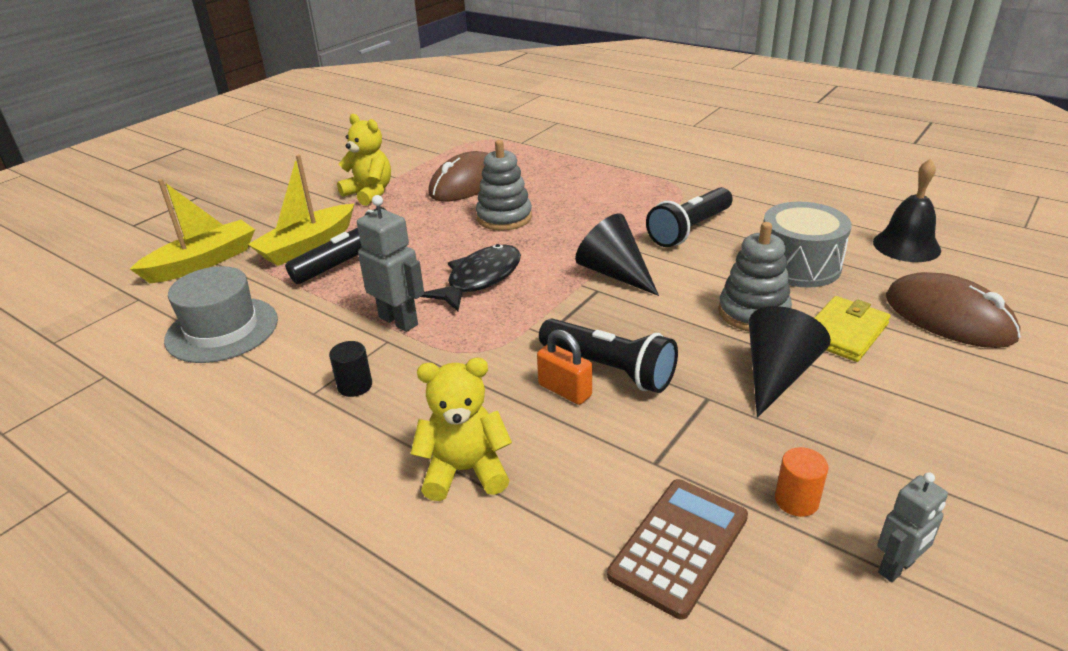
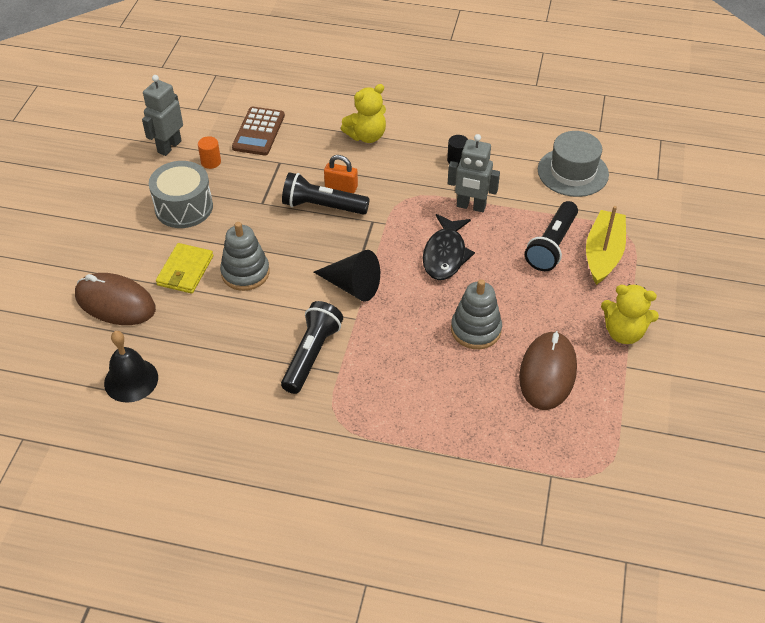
camera: 155 degrees right, 15 degrees up
(203, 262) = (659, 217): yellow boat -> none
(776, 375) = (225, 227): black cone -> none
(799, 265) = (217, 331): grey drum -> grey drum (184, 207)
(897, 568) = (169, 146): grey robot -> grey robot, size x1.56

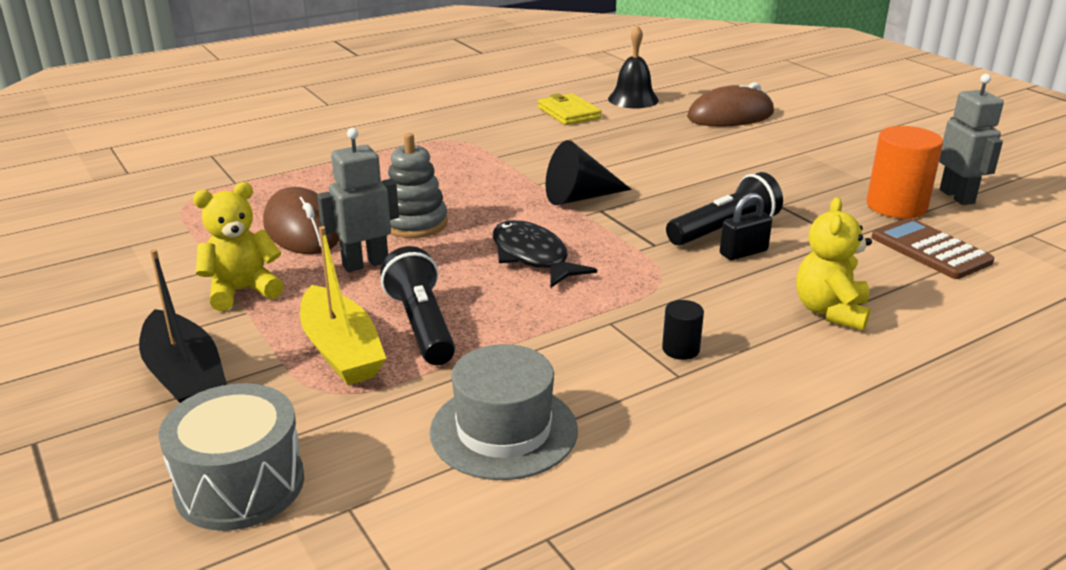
camera: 135 degrees right, 20 degrees down
(184, 207) = (828, 171): grey drum -> grey drum (240, 485)
(185, 271) = (727, 146): yellow wallet -> yellow wallet (568, 113)
(211, 162) = (896, 206): orange cylinder -> orange cylinder, size x2.03
(245, 273) = (682, 165): grey stacking toy -> none
(311, 355) = (535, 154): black flashlight -> none
(341, 187) = (743, 252): orange padlock -> black padlock
(471, 206) = (577, 311): grey robot -> grey robot (365, 264)
(687, 284) = (185, 377): none -> black boat

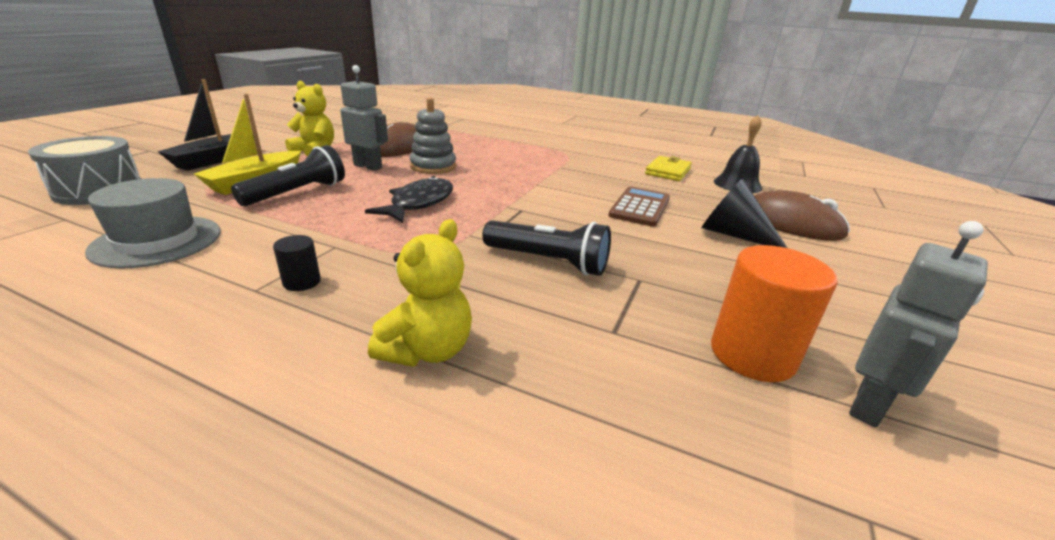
camera: 55 degrees right, 0 degrees up
(580, 197) = (532, 199): black cone -> black cone (733, 235)
(743, 252) = (513, 278): black padlock -> none
(830, 311) = (427, 350): yellow teddy bear -> yellow teddy bear turned 135 degrees clockwise
(930, 250) = (666, 405): brown calculator -> brown calculator (640, 207)

